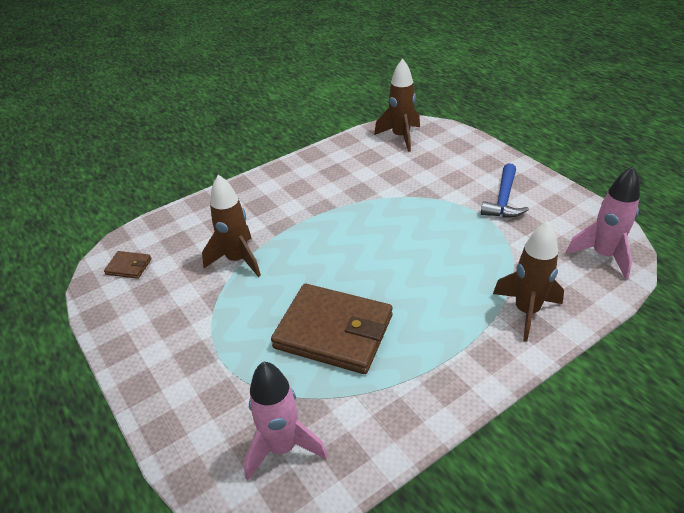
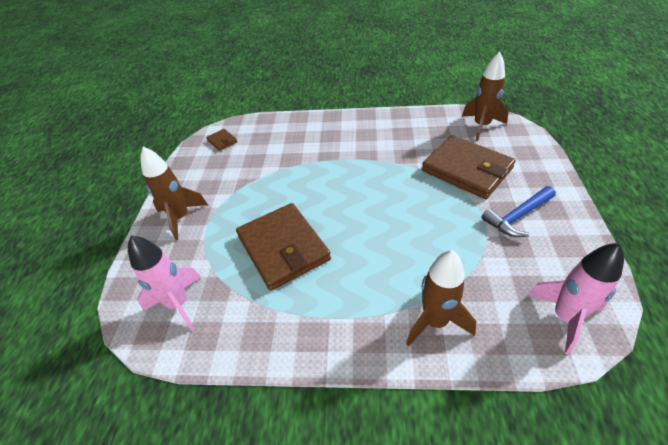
camera: 40 degrees right, 5 degrees up
(237, 260) = (279, 166): brown rocket -> brown rocket (181, 218)
(427, 180) = (466, 170): none -> brown wallet

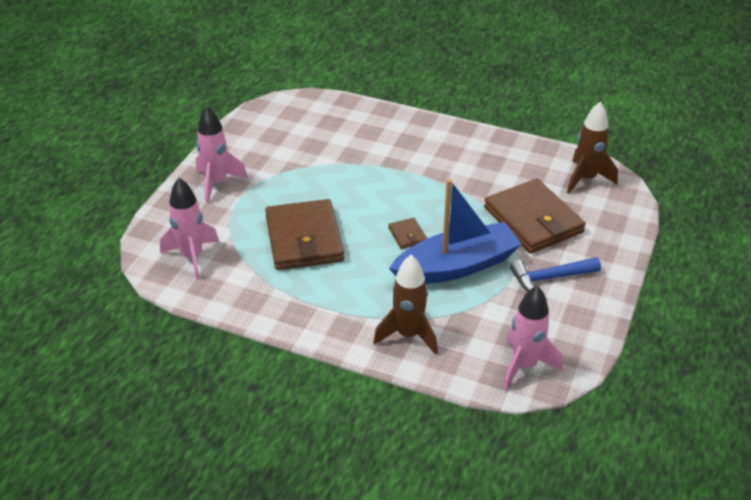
camera: 15 degrees right, 5 degrees down
(181, 218) = (217, 183): brown rocket -> pink rocket
(222, 141) = (287, 114): brown wallet -> brown wallet (407, 235)
(433, 231) = (456, 266): none -> blue boat

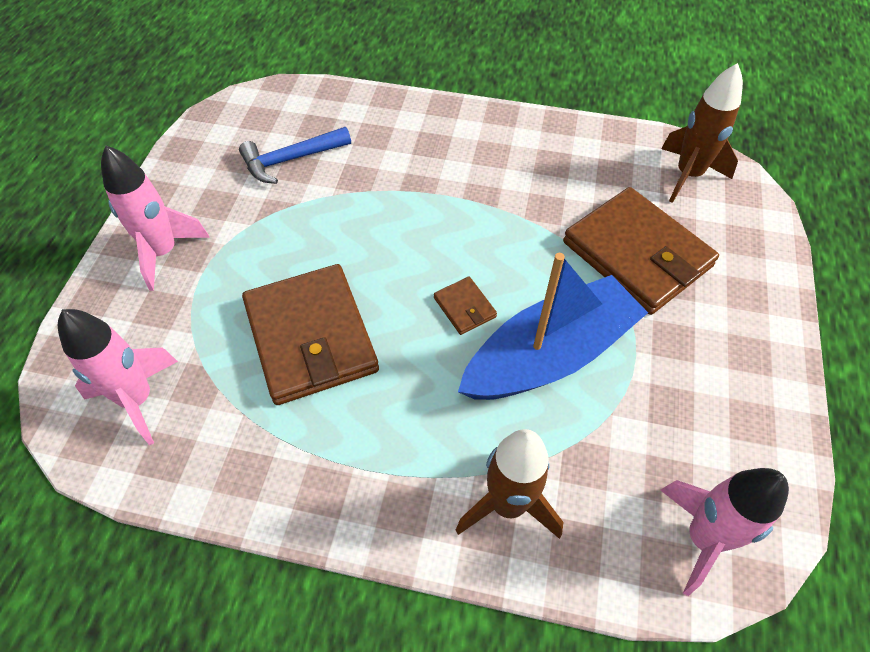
camera: 10 degrees left, 15 degrees up
(550, 278) = (691, 356): blue hammer -> blue hammer (291, 160)

